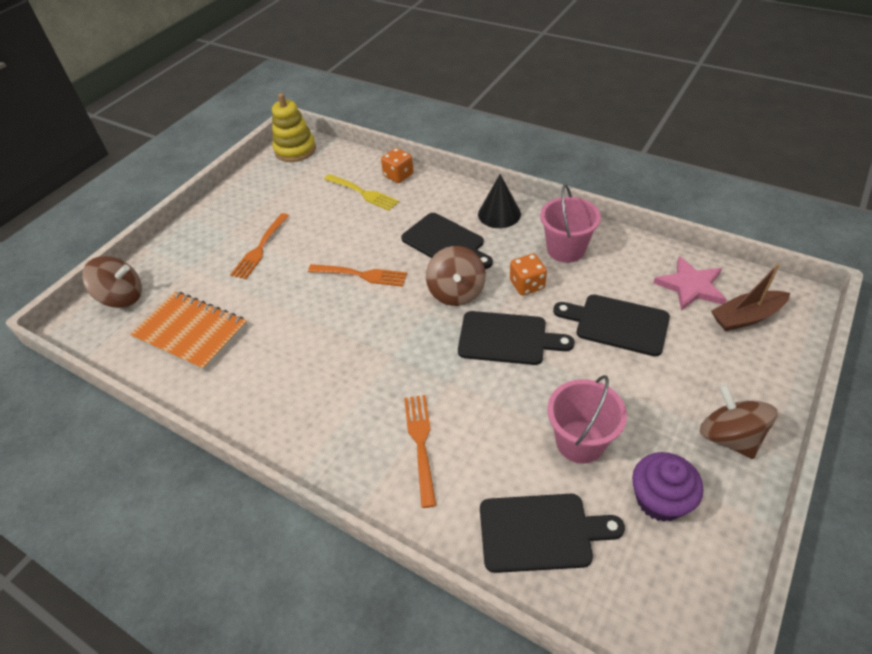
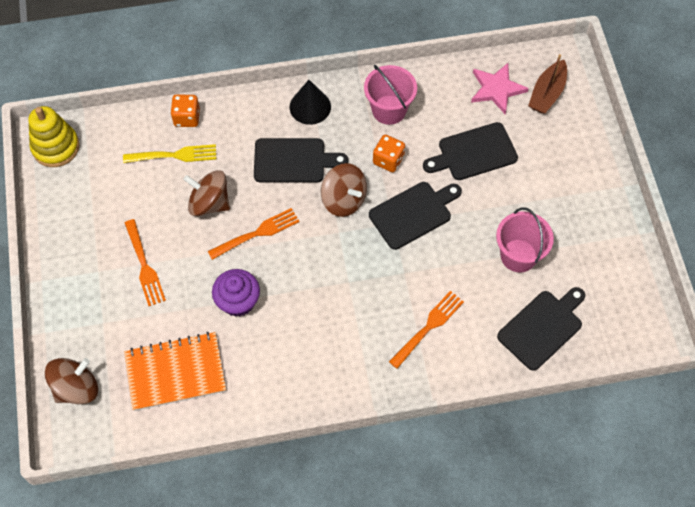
camera: 45 degrees left, 15 degrees up
(421, 444) = (428, 328): orange fork -> orange fork turned 90 degrees clockwise
(659, 499) = (587, 260): purple cupcake -> purple cupcake (238, 301)
(729, 437) = (595, 192): brown spinning top -> brown spinning top (209, 203)

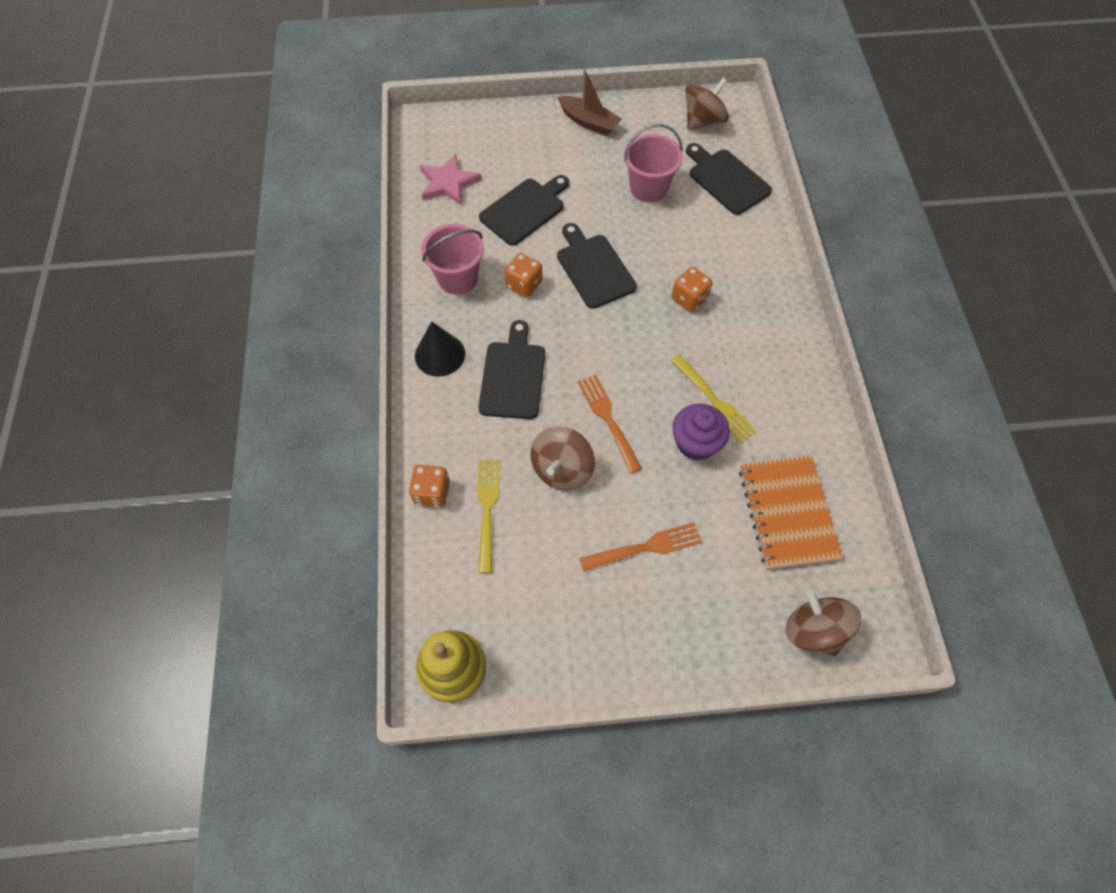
camera: 85 degrees left, 0 degrees up
(280, 315) = (713, 400): none -> yellow fork
(344, 200) = (571, 330): brown spinning top -> brown spinning top (703, 121)
(388, 294) = (689, 298): none -> orange dice
(428, 328) = (728, 268): orange fork -> none
(474, 153) = (525, 210): black cutting board -> black cutting board turned 120 degrees counterclockwise
(547, 93) = (461, 143): brown boat -> brown boat (589, 122)

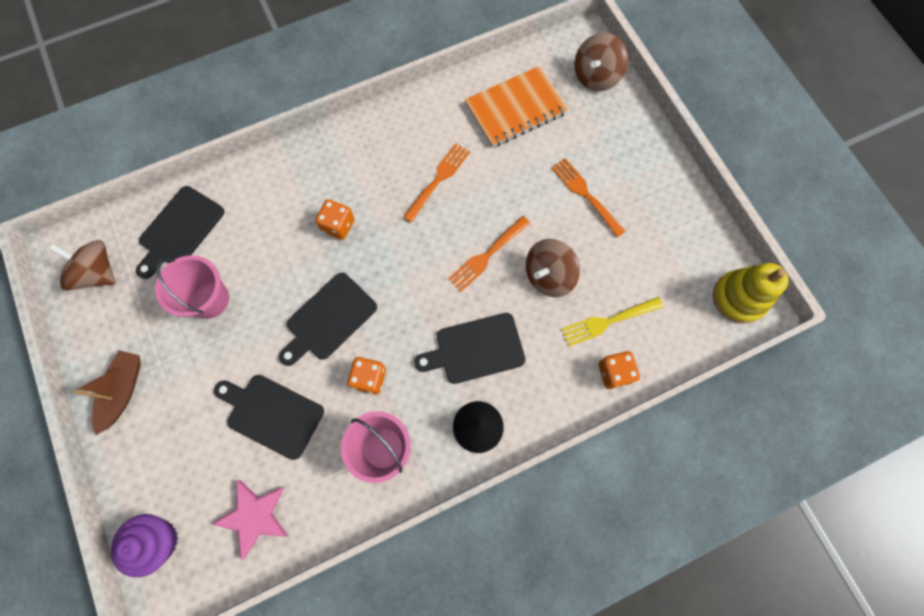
camera: 110 degrees left, 10 degrees up
(562, 469) = (548, 276): brown spinning top -> brown spinning top turned 135 degrees clockwise
(696, 443) = (482, 183): purple cupcake -> purple cupcake (158, 541)
(713, 400) = (438, 180): yellow fork -> orange fork

